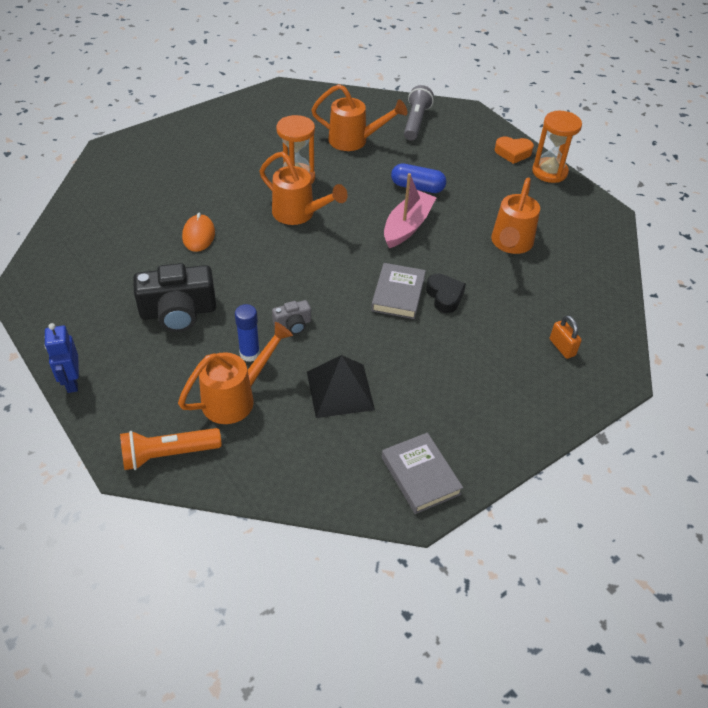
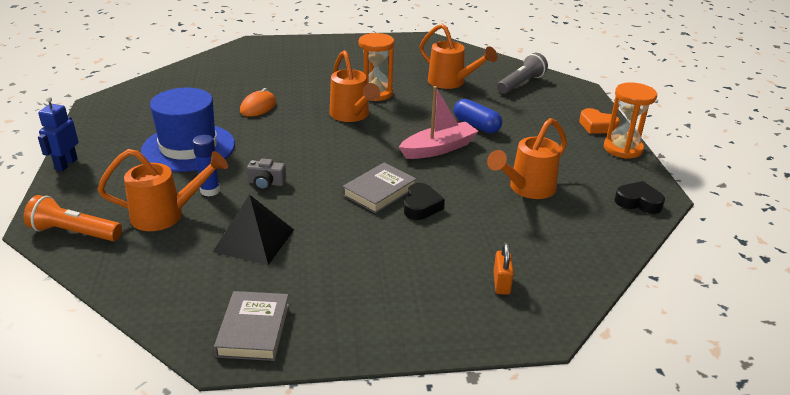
camera: 30 degrees right, 15 degrees down
(178, 312) = (188, 147): black camera -> blue hat
(598, 226) = (638, 202): none -> black heart

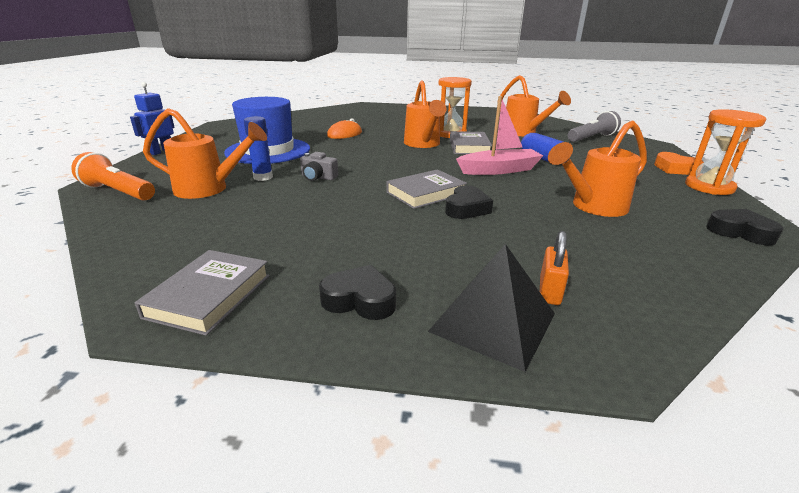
camera: 15 degrees right, 5 degrees down
(254, 240) = (275, 215): black pyramid -> black pyramid (493, 322)
(369, 314) = (360, 300): none -> black heart
(401, 114) = (469, 147): none -> grey book

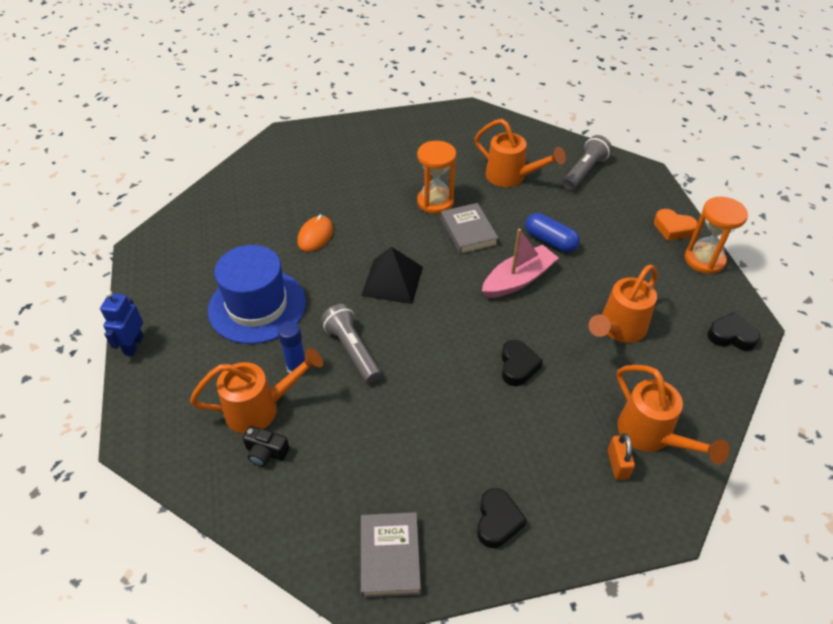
camera: 20 degrees left, 20 degrees up
(118, 192) = (172, 445): orange flashlight -> none
(182, 209) = (266, 452): none -> black camera
(318, 177) = (352, 350): grey camera -> grey flashlight
(360, 300) = (497, 521): black heart -> black heart turned 105 degrees clockwise
(423, 144) = (418, 239): orange watering can -> orange watering can (651, 436)
(426, 193) = (471, 349): grey book -> none
(493, 322) = (592, 511): black pyramid -> black pyramid (392, 281)

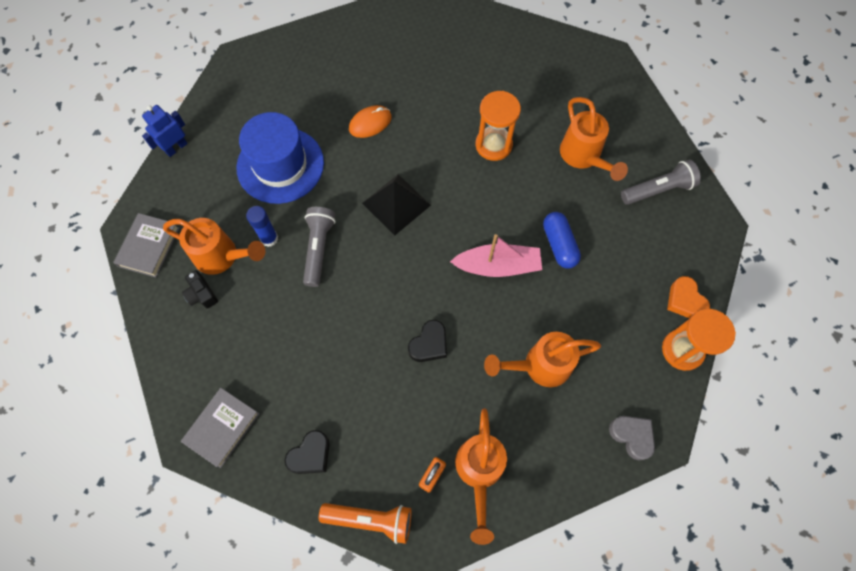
camera: 35 degrees right, 20 degrees up
(468, 231) = (496, 193): grey book -> grey book (149, 247)
(601, 537) = (370, 519): none -> orange flashlight
(731, 336) = (632, 436): black heart -> grey heart

